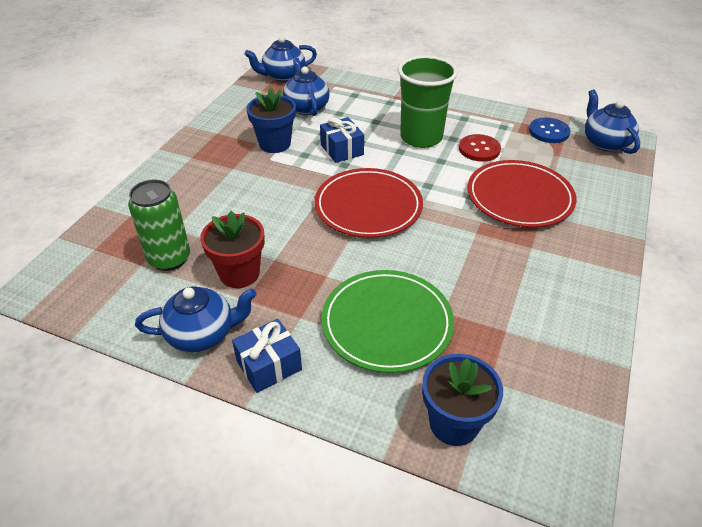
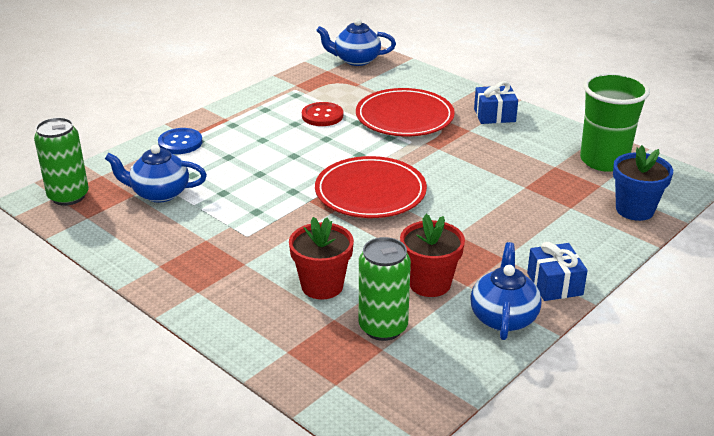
camera: 70 degrees left, 10 degrees down
(216, 212) = (322, 286): none -> red flower pot
(275, 144) = (219, 227): blue flower pot -> none
(283, 76) = (68, 196): blue teapot -> green can
(342, 150) = (265, 187): blue gift -> blue gift (494, 115)
(387, 323) = (528, 215): green plate -> none
(421, 137) = (279, 139): green cup -> green cup (604, 161)
(548, 132) = (321, 77): blue button -> blue button (180, 143)

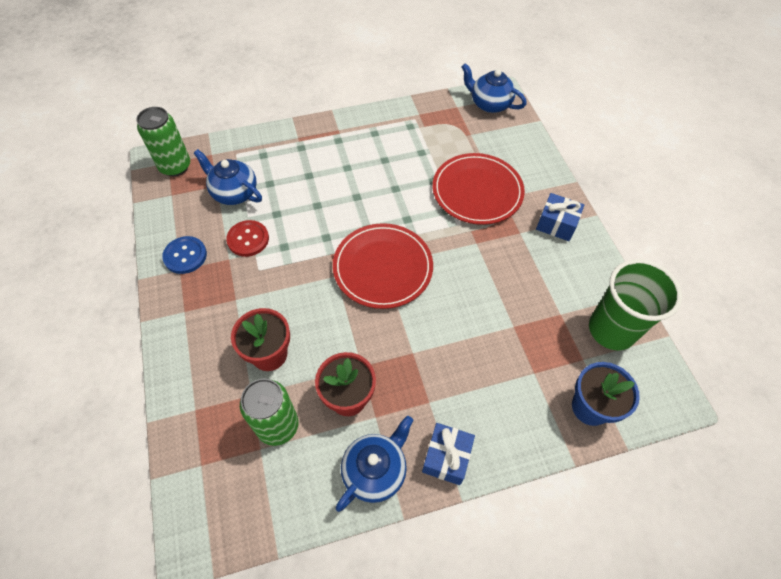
camera: 30 degrees right, 25 degrees up
(180, 143) = (287, 143): blue button -> blue button (185, 256)
(322, 116) = (412, 160): red button -> red button (248, 239)

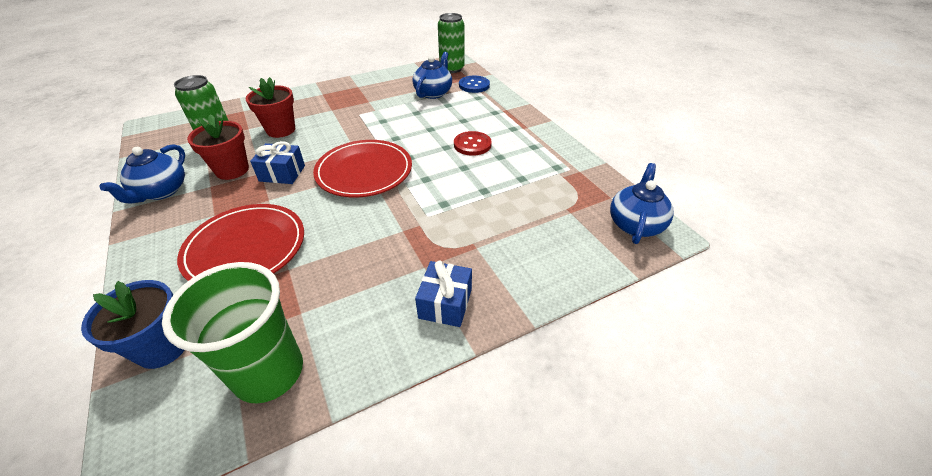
camera: 80 degrees right, 15 degrees down
(185, 256) = (370, 86): blue button -> blue button (474, 85)
(248, 239) = (388, 105): red button -> red button (472, 144)
(375, 470) = (161, 191): blue teapot -> blue teapot turned 75 degrees clockwise
(446, 457) = (154, 230): blue gift -> blue gift (282, 173)
(477, 191) = (479, 225): red plate -> red plate (246, 248)

